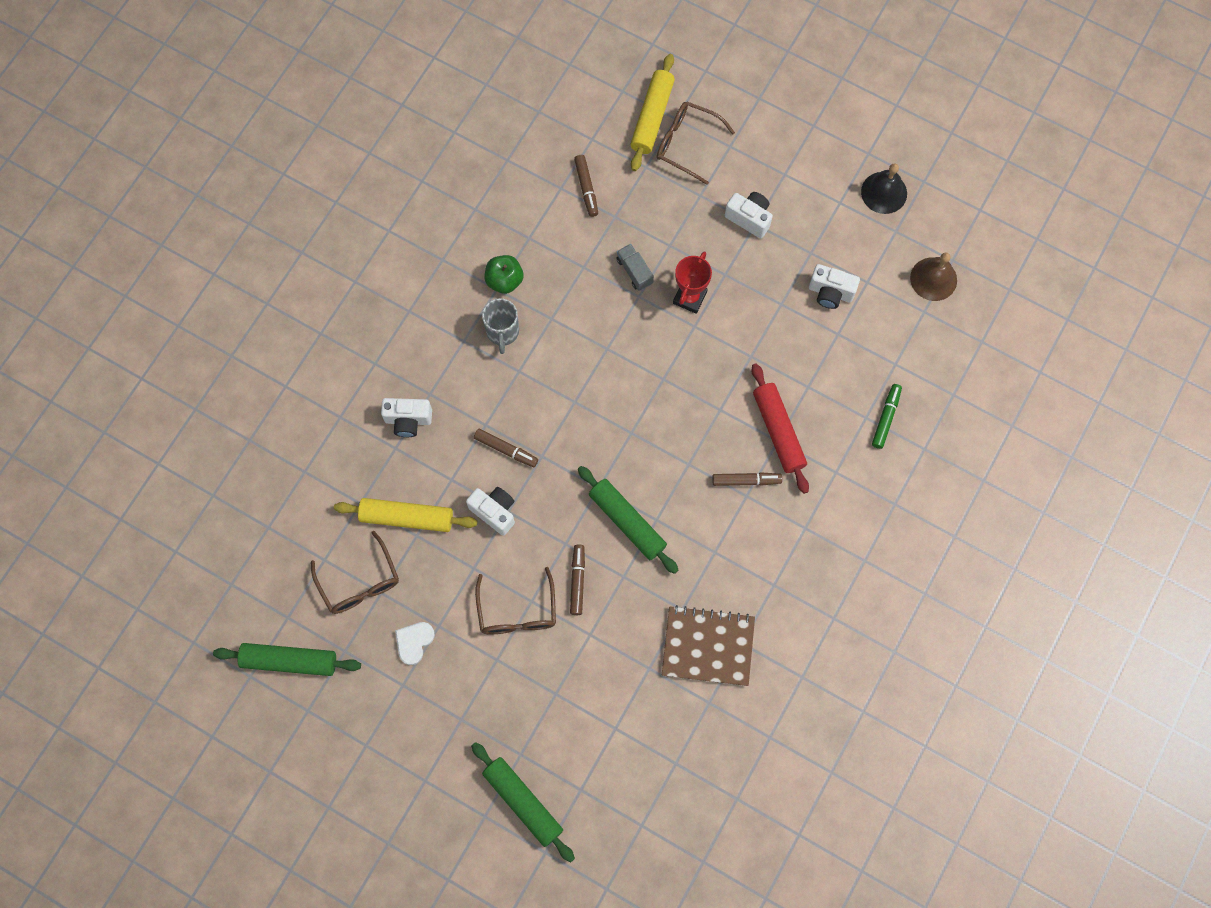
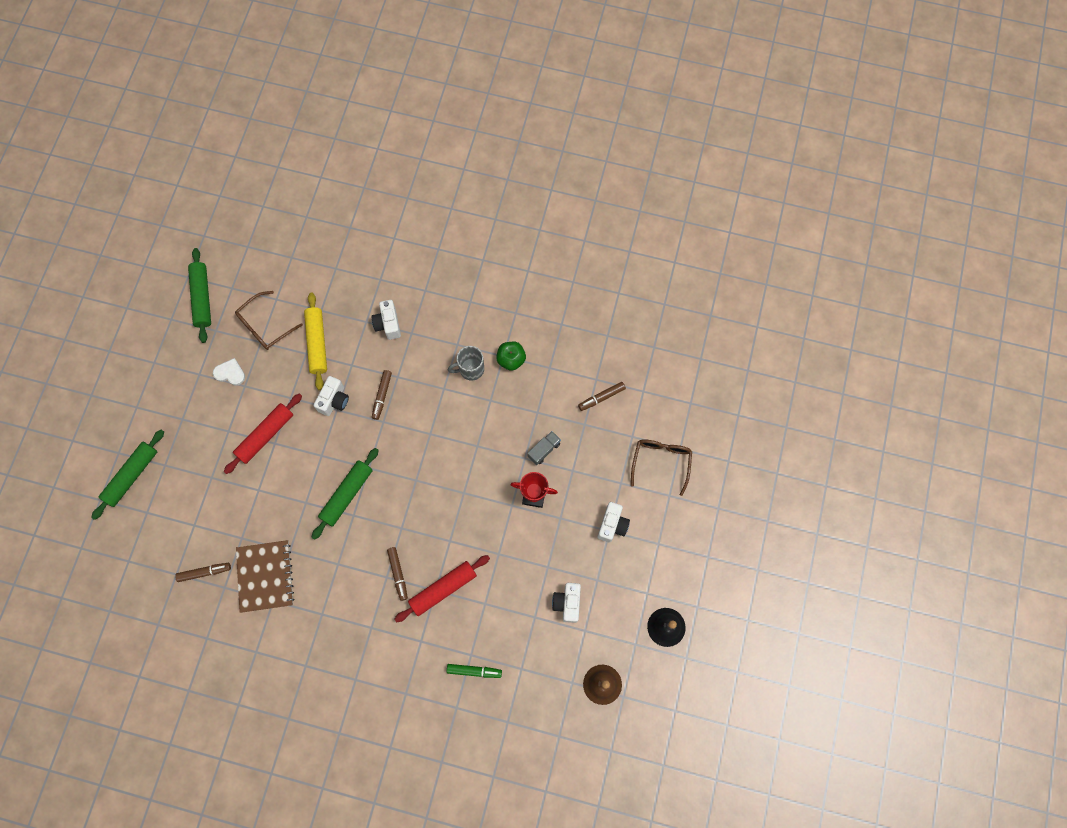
camera: 75 degrees right, 0 degrees up
(517, 611) = (265, 435): brown glasses -> red rolling pin
(577, 581) = (295, 471): brown marker -> brown marker (204, 572)
(652, 117) = (675, 430): yellow rolling pin -> none

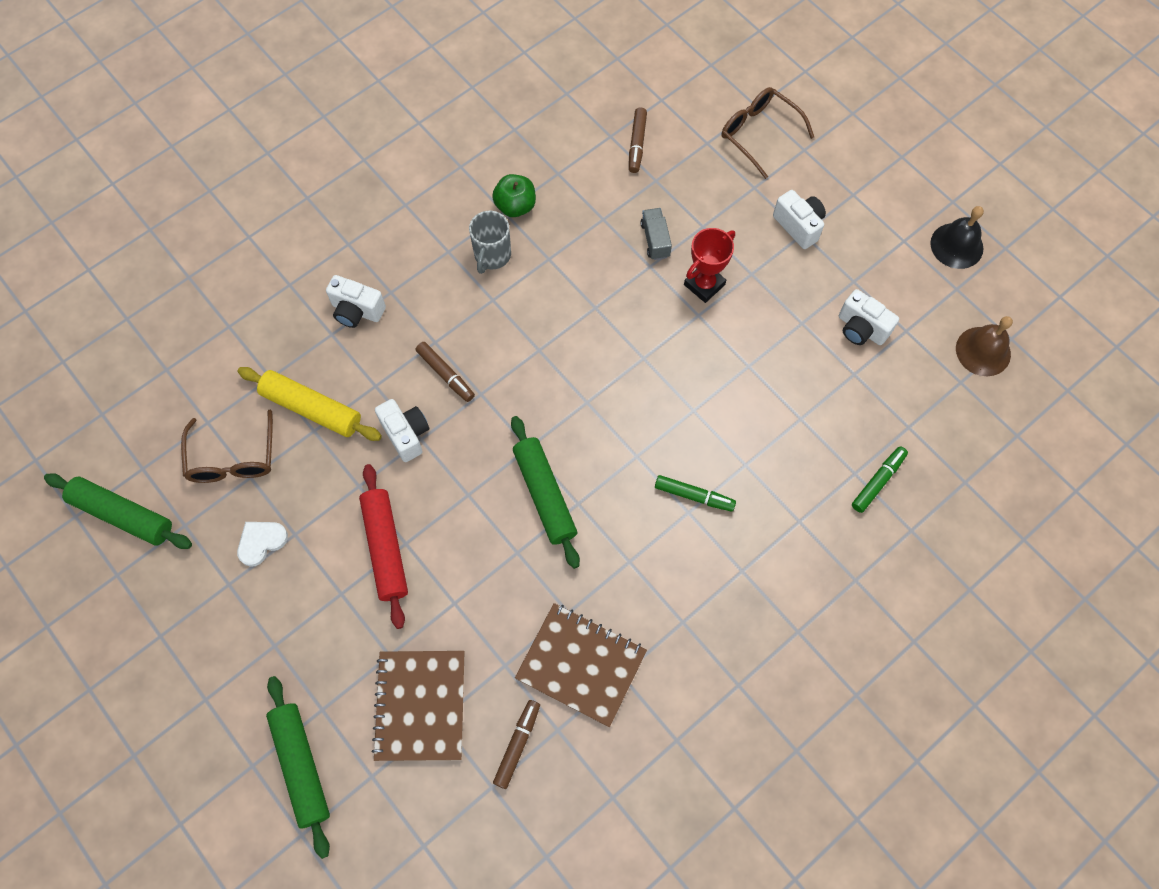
camera: 55 degrees left, 5 degrees down
(195, 511) = (420, 705): none -> brown notebook
(398, 574) = (694, 496): brown marker -> green marker
(443, 589) = (750, 454): red rolling pin -> none

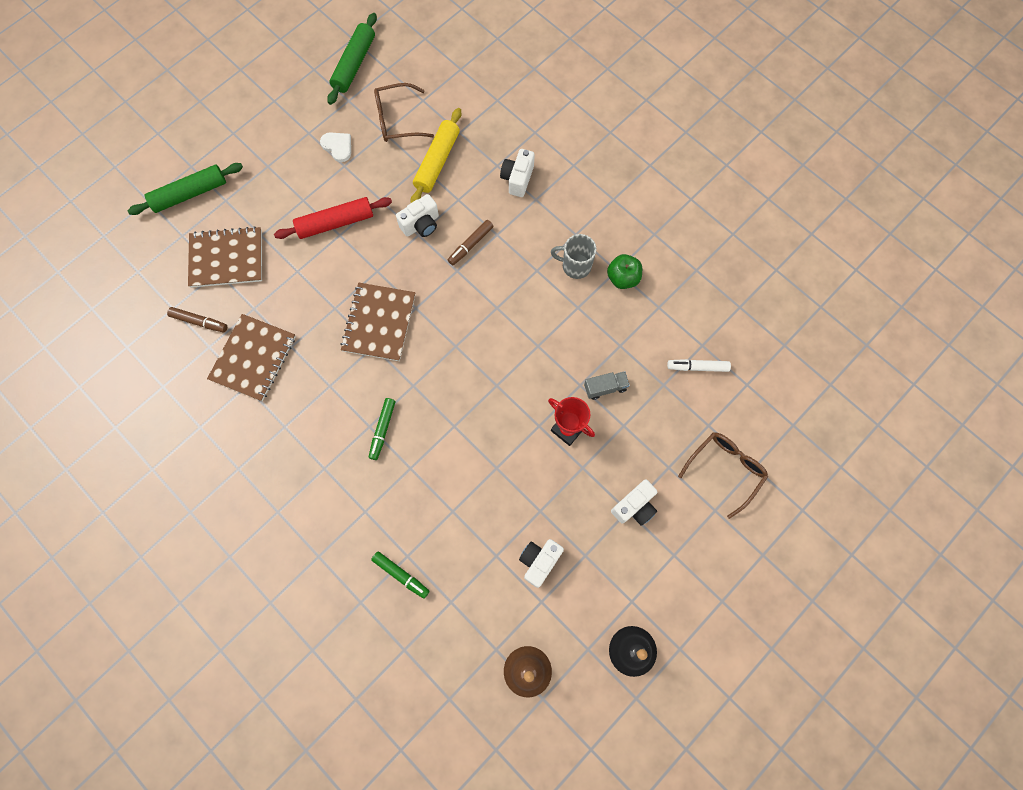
camera: 85 degrees right, 5 degrees up
(545, 495) = (379, 323): green rolling pin -> brown notebook
(637, 144) = (697, 367): brown marker -> white marker

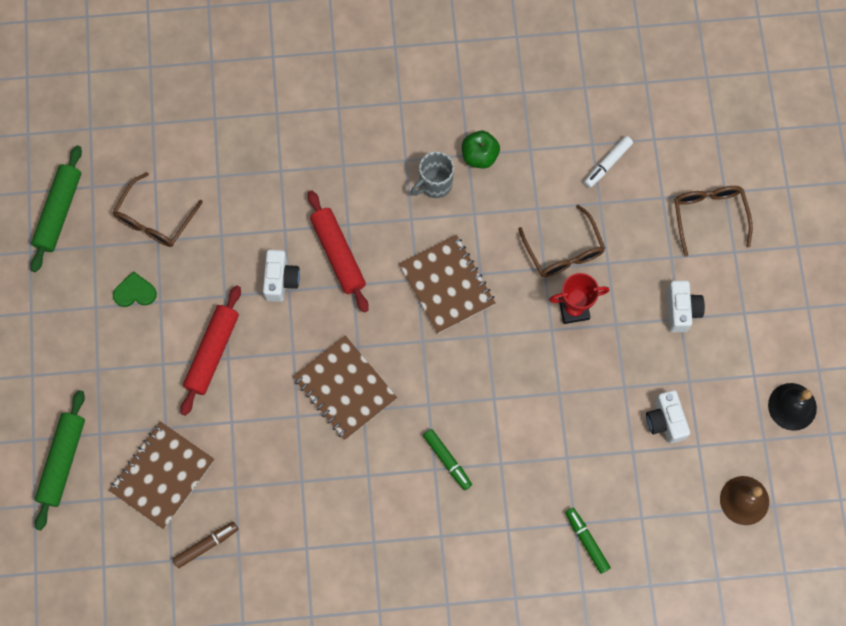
camera: 50 degrees left, 0 degrees up
(253, 358) = (285, 522): brown notebook -> brown notebook (447, 285)
(338, 147) = (135, 292): white heart -> green heart
(354, 64) = (59, 211): green rolling pin -> green rolling pin turned 45 degrees clockwise
(401, 575) = (586, 541): green marker -> green marker turned 105 degrees counterclockwise
(437, 162) = (230, 218): yellow rolling pin -> none
(470, 245) = (338, 254): brown marker -> red rolling pin
(517, 179) = (309, 164): white camera -> none
(605, 387) = (563, 250): grey truck -> brown glasses

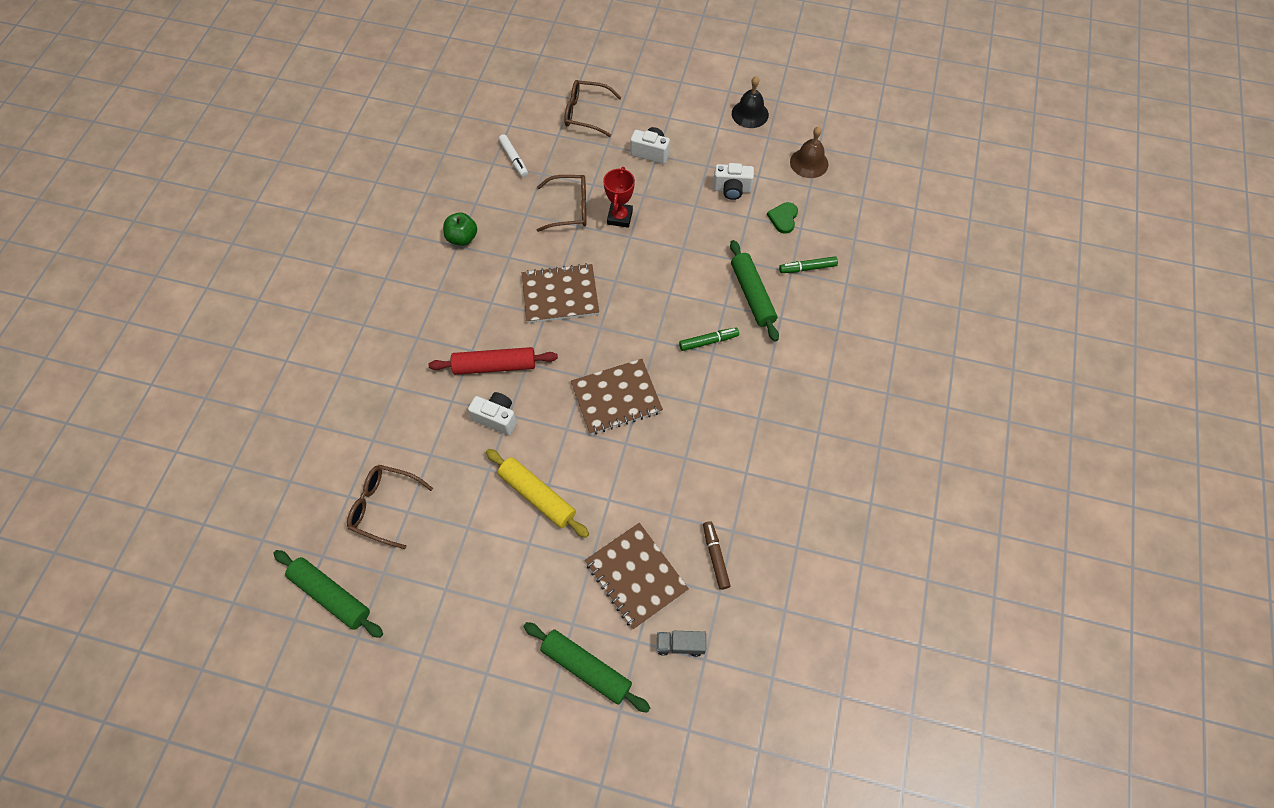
camera: 70 degrees left, 10 degrees down
(110, 539) = (680, 645): none -> grey truck
(135, 292) = (447, 547): green heart -> green heart (783, 218)
(155, 219) = (385, 507): brown glasses -> brown glasses turned 150 degrees clockwise
(212, 352) = (537, 496): red rolling pin -> yellow rolling pin
(434, 184) = (470, 276): grey mug -> none
(526, 489) = (752, 295): none -> green rolling pin

